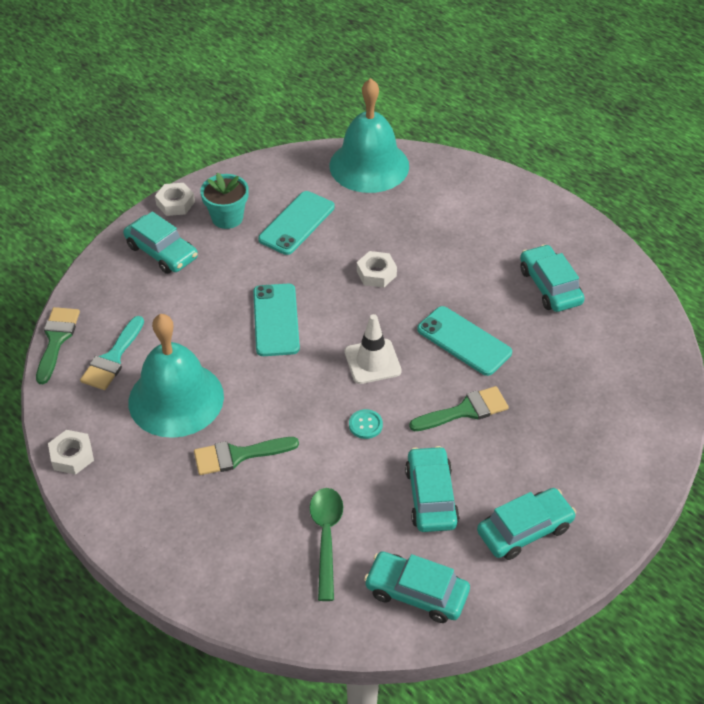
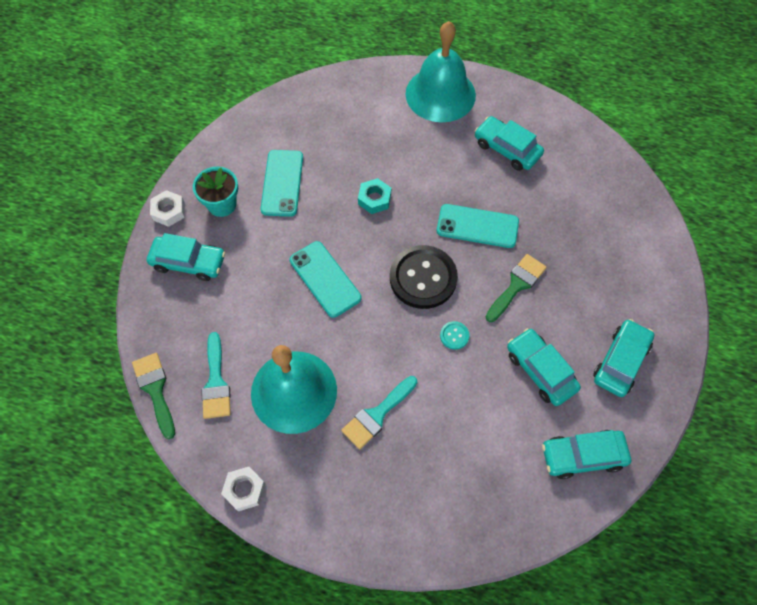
camera: 30 degrees left, 15 degrees up
(238, 455) = (377, 414): green brush -> turquoise brush
(326, 537) = (489, 447): green spoon -> none
(369, 165) = (304, 104): turquoise bell -> turquoise bell (440, 94)
(372, 361) = (423, 278): white traffic cone -> black button
(376, 273) = (374, 199): white nut -> turquoise nut

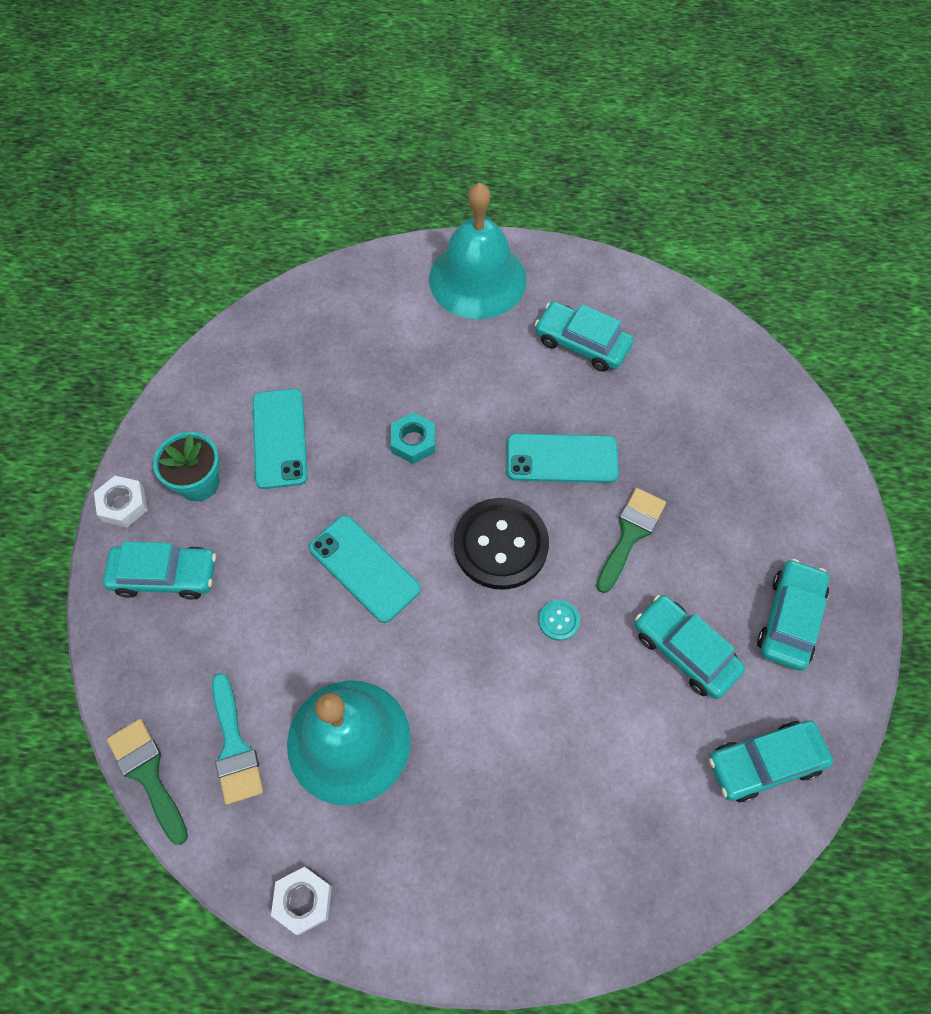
camera: 10 degrees left, 0 degrees up
(377, 414) = (472, 754): turquoise brush -> none

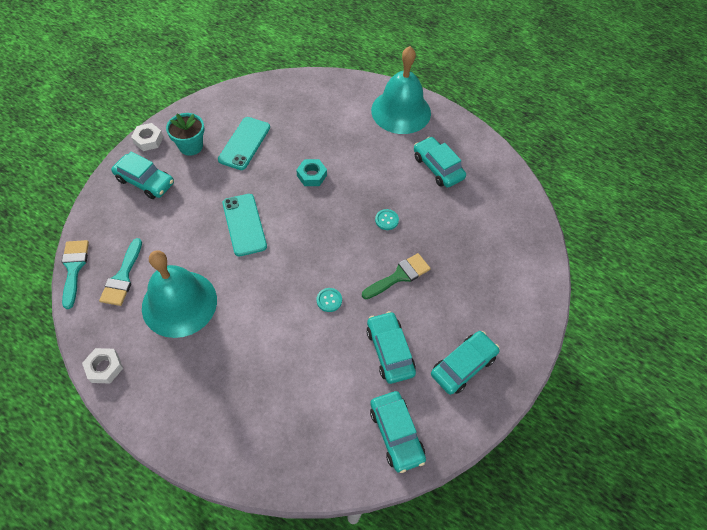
camera: 25 degrees right, 5 degrees down
(148, 774) = (74, 268): green brush -> turquoise brush
(501, 545) = (323, 247): black button -> none
(562, 459) = (386, 220): turquoise phone -> turquoise button
(764, 763) = (396, 434): turquoise car -> turquoise car turned 120 degrees counterclockwise

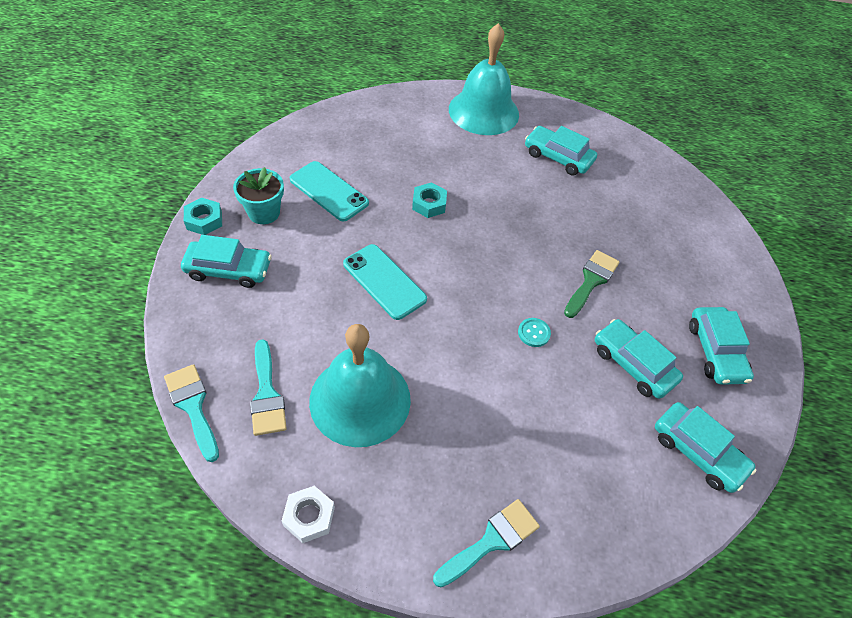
camera: 25 degrees left, 5 degrees down
(148, 140) = (204, 220): white nut -> turquoise nut
(209, 432) = (491, 541): none -> turquoise brush
(244, 143) = (329, 191): turquoise phone -> turquoise phone turned 45 degrees counterclockwise
(386, 220) = (540, 227): turquoise button -> none
(463, 366) = (715, 351): turquoise car -> turquoise car turned 150 degrees clockwise

